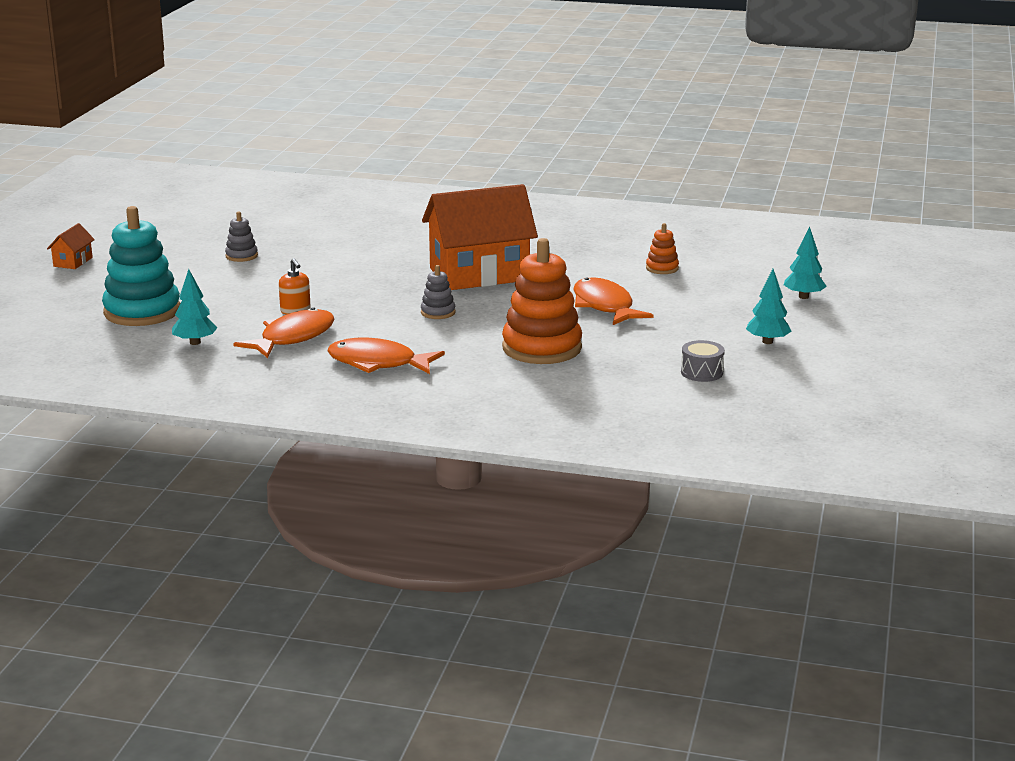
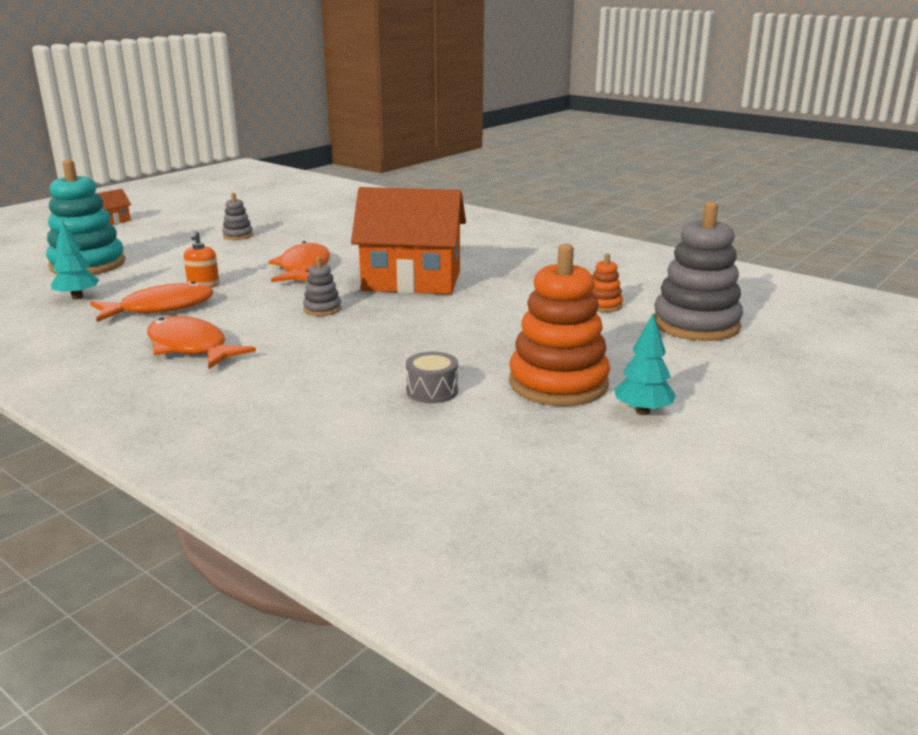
camera: 25 degrees right, 0 degrees up
(542, 348) = (371, 365): orange stacking toy -> orange stacking toy (558, 384)
(604, 306) = (495, 333): orange fish -> orange fish (303, 268)
(701, 372) = (516, 434): grey drum -> grey drum (432, 391)
(746, 272) = (696, 325): none -> grey stacking toy
(803, 297) = (742, 364): turquoise tree -> none

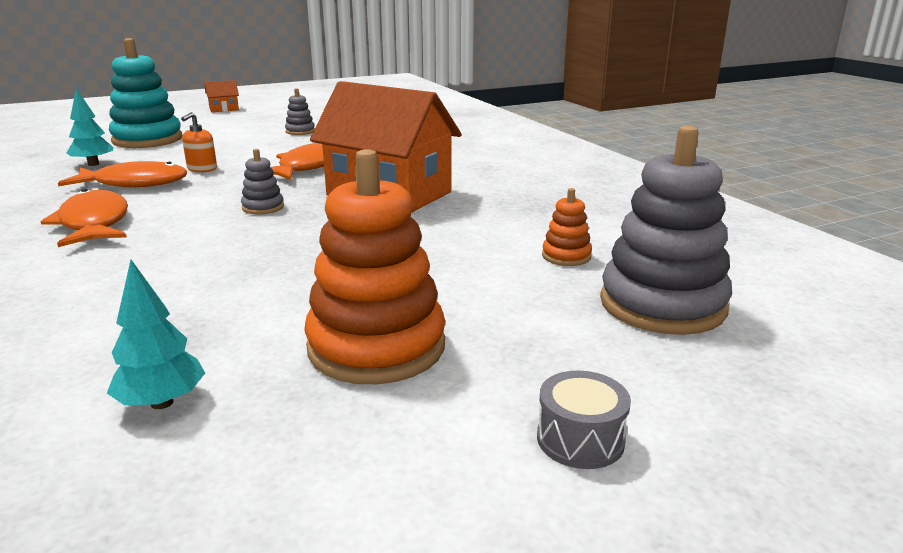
camera: 25 degrees right, 0 degrees up
(432, 391) = (225, 320): grey drum -> grey drum (580, 439)
(642, 411) = (431, 418): turquoise tree -> turquoise tree (162, 403)

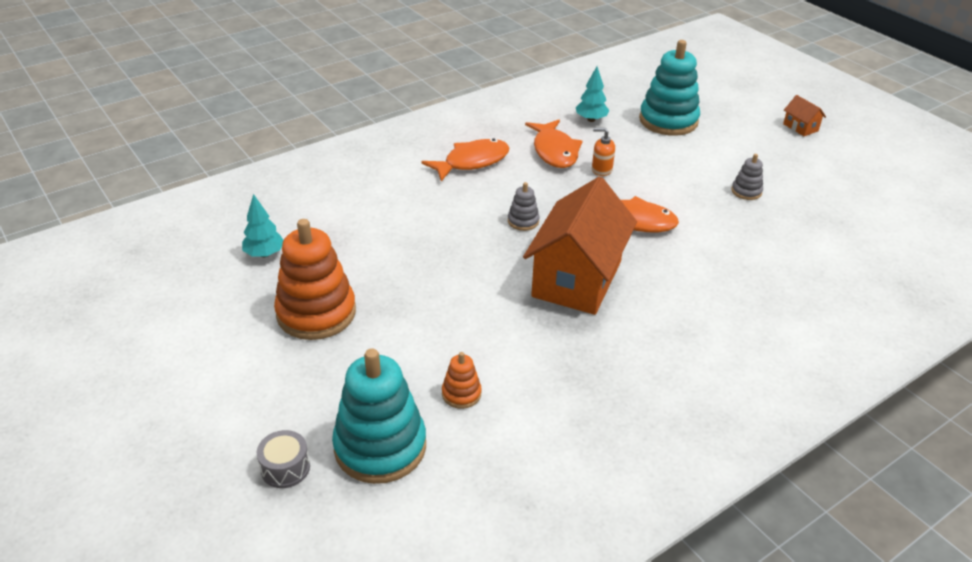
camera: 80 degrees right, 15 degrees up
(580, 439) = (225, 398): grey drum -> grey drum (285, 468)
(662, 305) = (380, 447): grey stacking toy -> turquoise stacking toy

